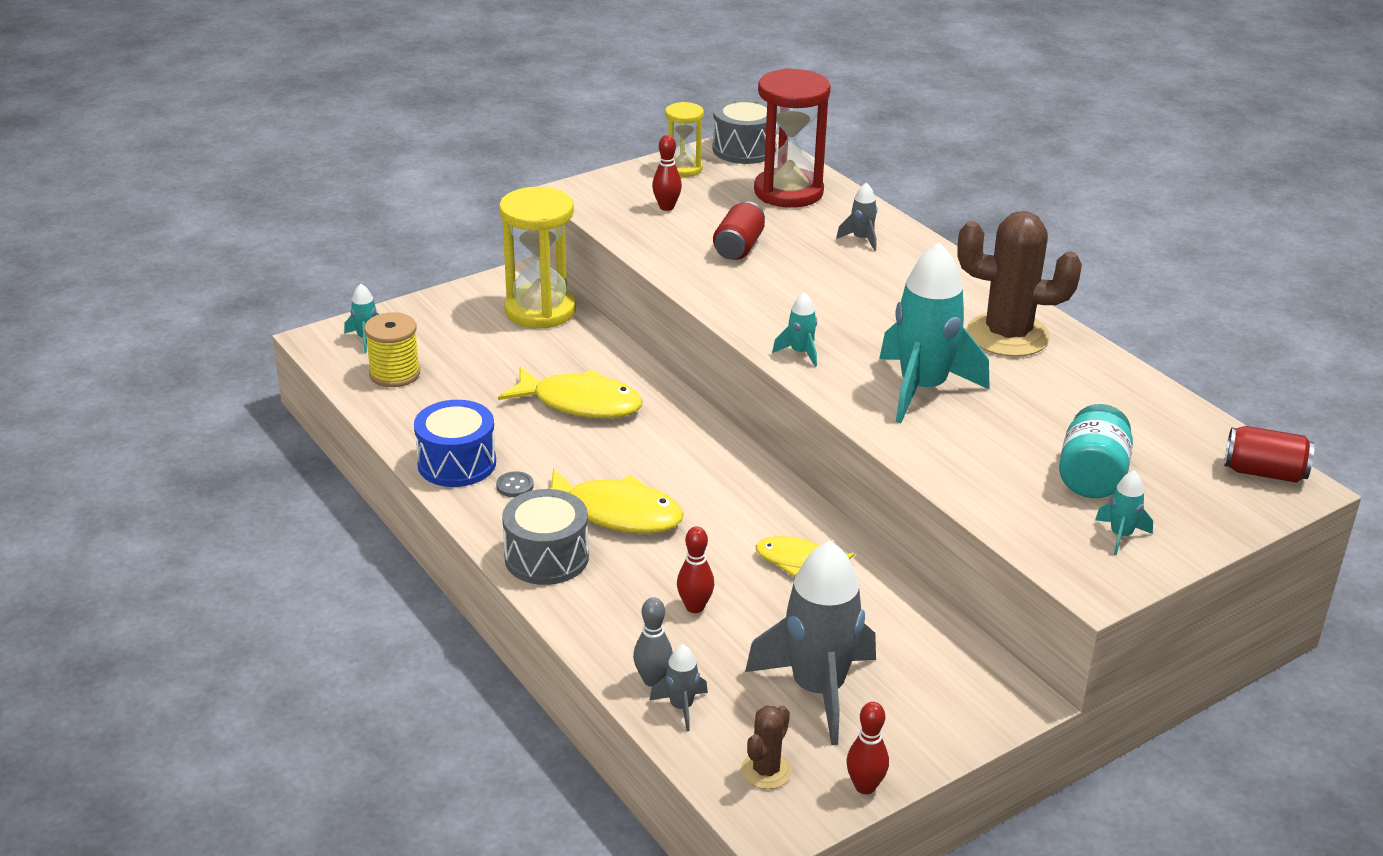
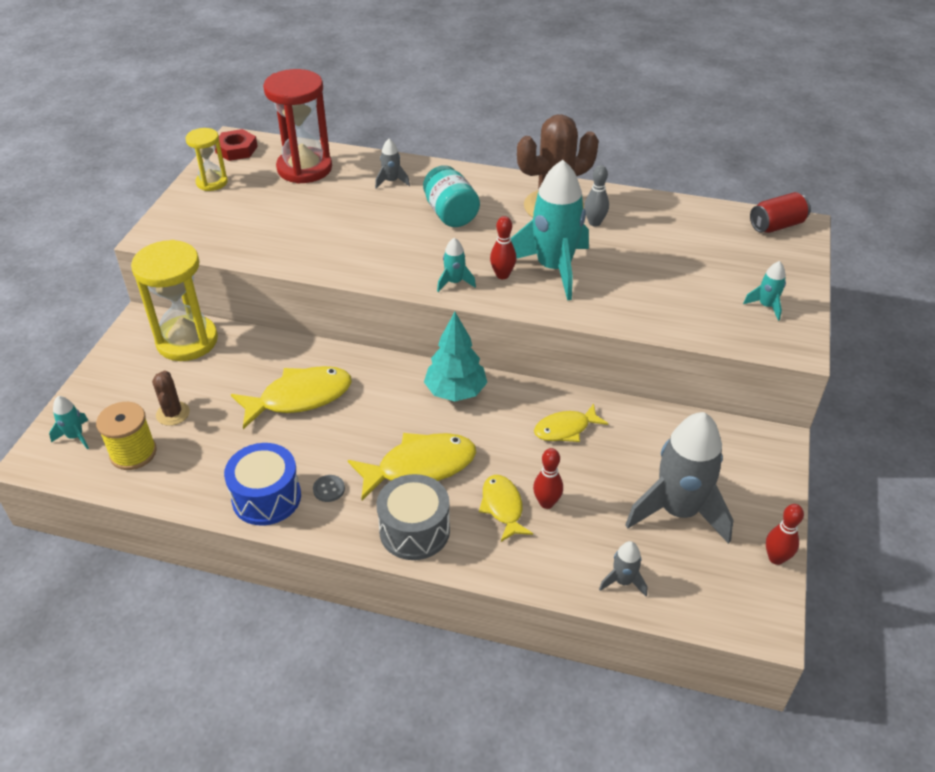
camera: 40 degrees left, 10 degrees up
(649, 586) = (502, 507): none -> yellow fish
(653, 680) = (584, 574): grey bowling pin -> grey bowling pin (594, 223)
(666, 207) = (236, 217): red bowling pin -> red bowling pin (502, 275)
(730, 473) = (455, 392): none -> turquoise tree
(738, 247) = (322, 225): red can -> none
(744, 149) = (236, 149): grey drum -> red nut
(766, 771) = (718, 589): brown cactus -> brown cactus (173, 413)
(1091, 477) = (708, 277): turquoise jar -> turquoise jar (450, 214)

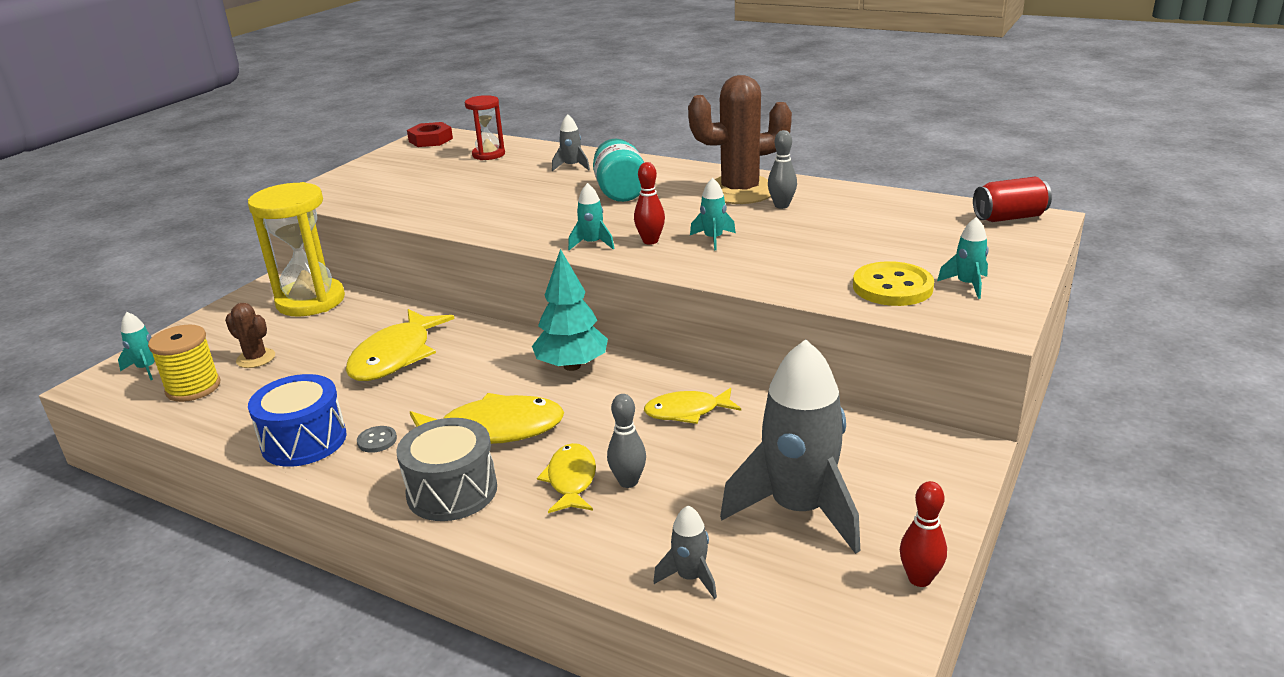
camera: 15 degrees right, 15 degrees down
(173, 413) = (256, 358): brown cactus -> brown cactus turned 60 degrees counterclockwise
(212, 182) = (390, 161): yellow hourglass -> none
(299, 398) = (396, 356): yellow fish -> yellow fish turned 120 degrees clockwise
(304, 168) = (488, 154): red hourglass -> red hourglass, size x0.56
(546, 503) = (628, 482): red bowling pin -> grey bowling pin
(554, 268) = (713, 239): turquoise rocket -> turquoise rocket, size x0.44
(712, 313) = (892, 287): none -> yellow button

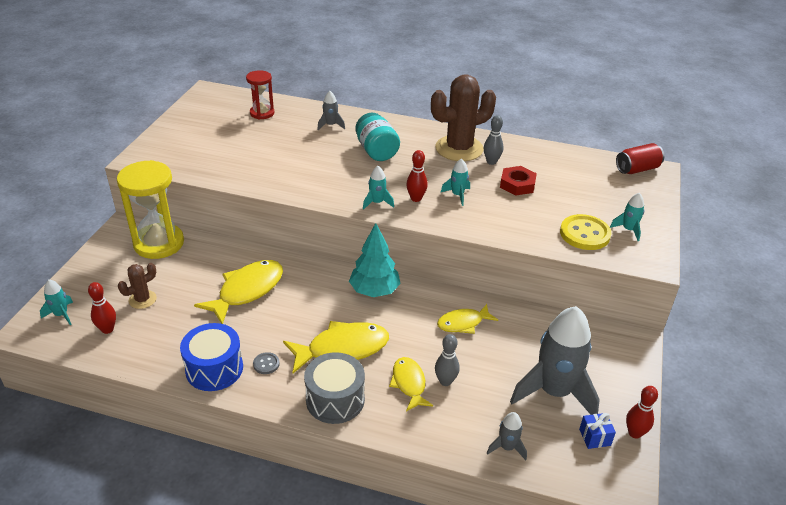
camera: 15 degrees left, 10 degrees up
(193, 388) = (107, 329): yellow spool -> red bowling pin
(256, 358) = (142, 299): brown cactus -> brown cactus turned 60 degrees counterclockwise
(396, 356) = (247, 291): yellow fish -> yellow fish turned 150 degrees counterclockwise
(430, 140) = (209, 97): red nut -> red nut (517, 184)
(846, 578) = (594, 437): none -> blue gift

